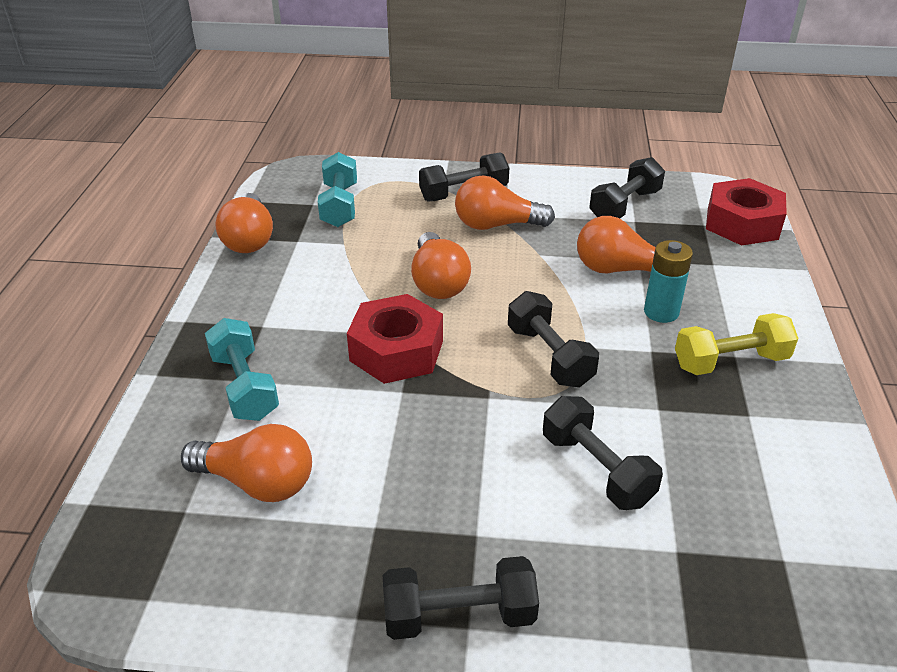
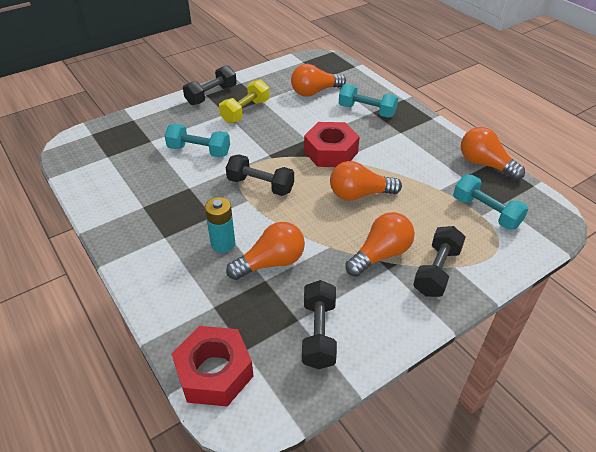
camera: 140 degrees right, 5 degrees up
(438, 282) = (359, 194): orange light bulb -> orange light bulb turned 45 degrees counterclockwise
(596, 469) = (199, 151): black dumbbell -> turquoise dumbbell
(730, 362) = (165, 231): yellow dumbbell -> yellow dumbbell (245, 111)

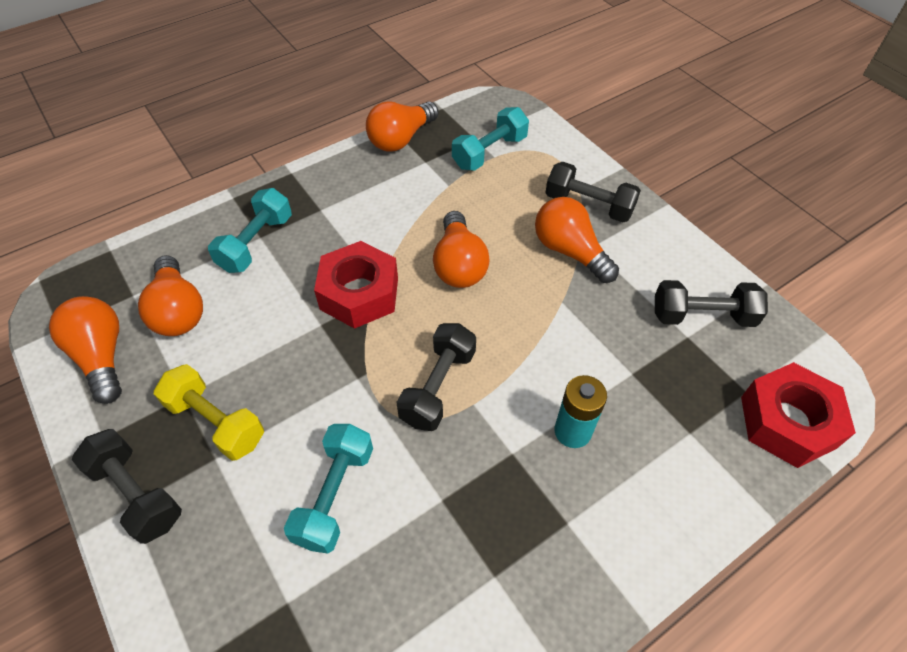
camera: 90 degrees left, 10 degrees up
(271, 263) = (601, 367): orange light bulb -> orange light bulb (102, 356)

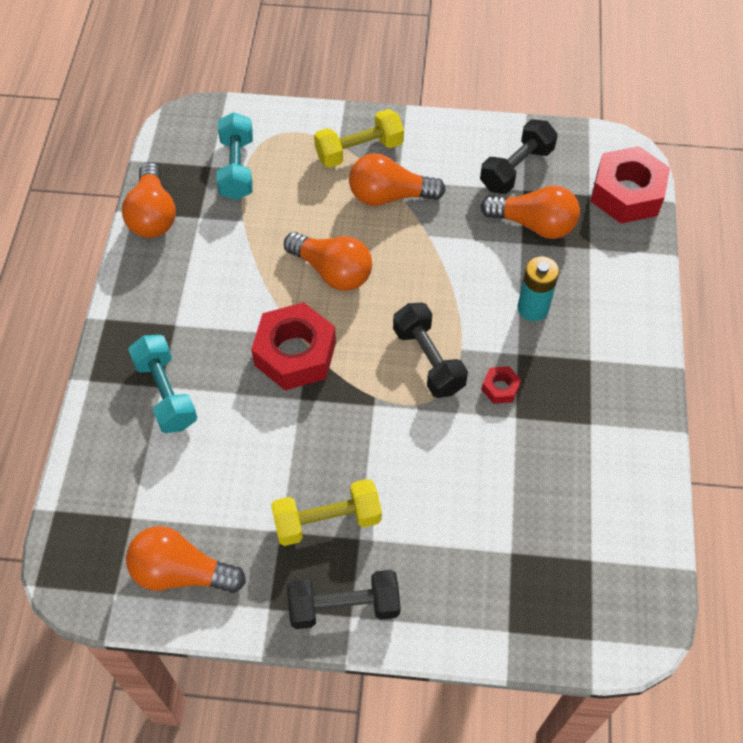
camera: 50 degrees left, 5 degrees up
(178, 310) = (185, 491): orange light bulb -> orange light bulb (534, 224)
(335, 495) = (457, 478): turquoise dumbbell -> none
(461, 464) = (500, 388): none -> red nut
(588, 205) = (359, 151): black dumbbell -> yellow dumbbell

